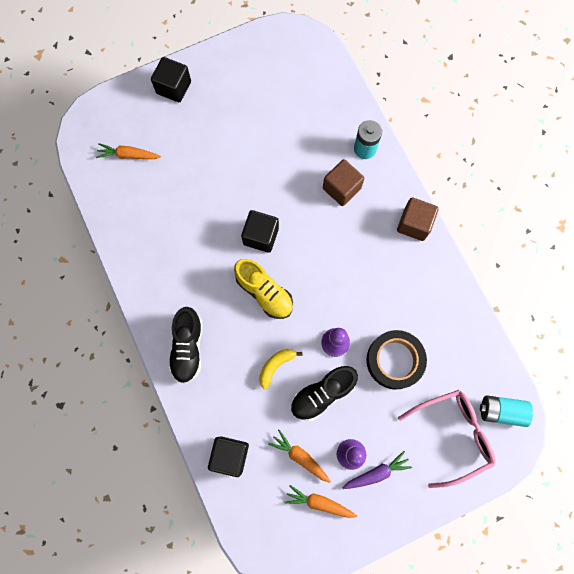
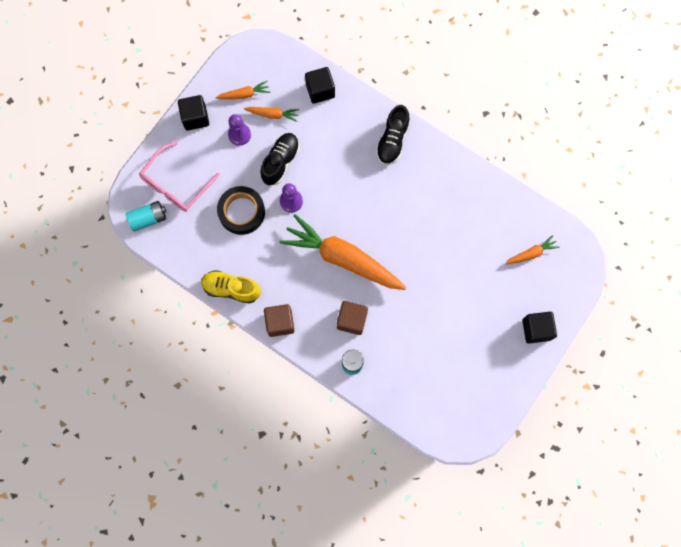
camera: 150 degrees right, 0 degrees up
(188, 348) = (392, 141): black shoe -> black shoe turned 135 degrees counterclockwise
(261, 236) = (390, 248): black cube -> black cube (195, 118)
(264, 292) = (362, 208): yellow shoe -> yellow shoe (231, 289)
(276, 366) = (324, 162): yellow banana -> none
(315, 252) = (343, 258): none -> orange carrot
(376, 473) = (216, 132): purple carrot -> none

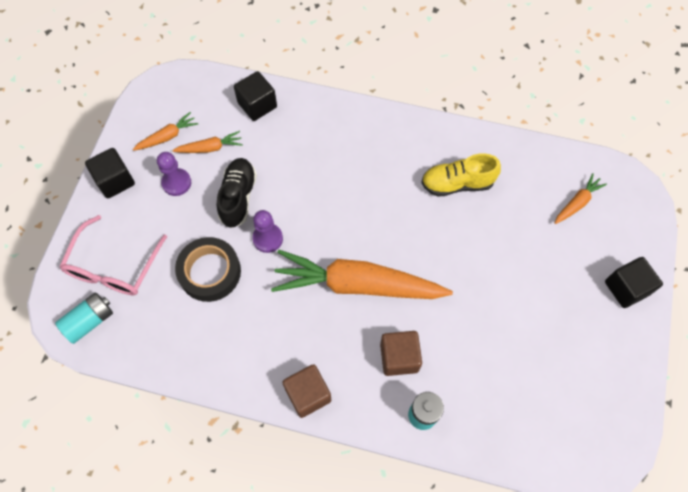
camera: 20 degrees left, 10 degrees down
(231, 289) = (228, 373): yellow shoe -> yellow shoe (457, 184)
(392, 141) = (363, 132): black shoe -> none

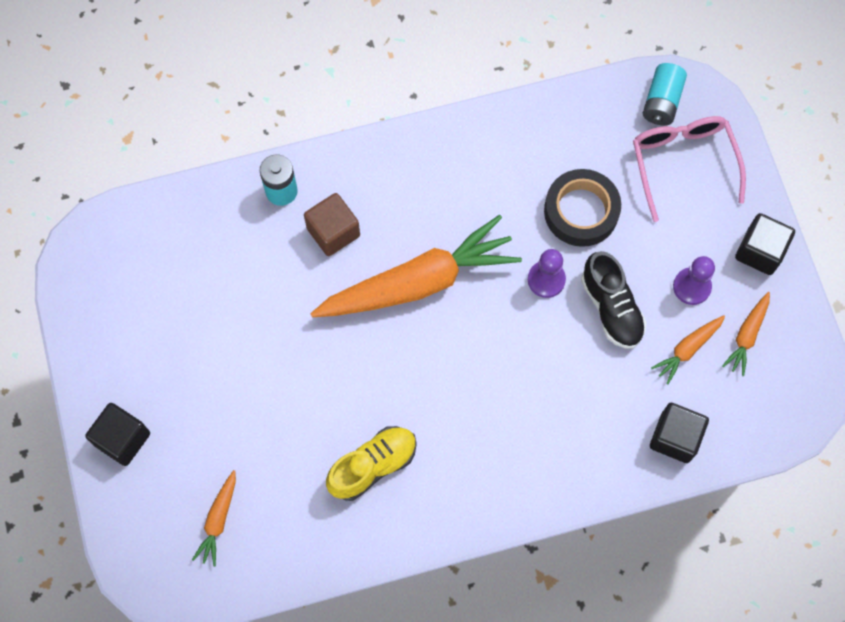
camera: 150 degrees right, 5 degrees up
(308, 394) = (402, 151): brown cube -> none

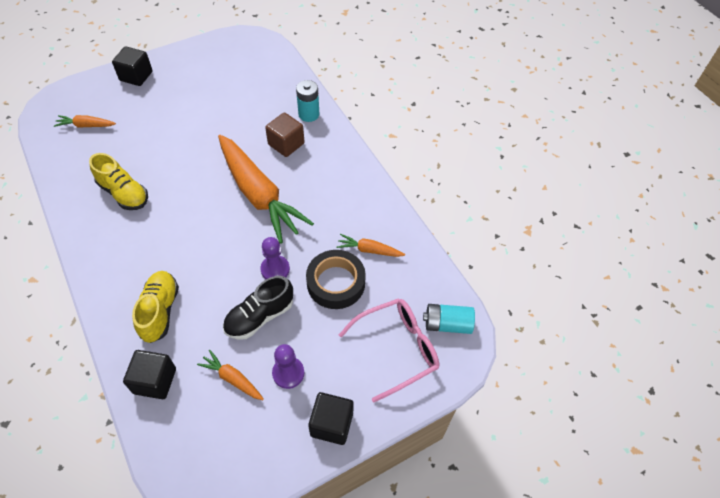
camera: 75 degrees right, 15 degrees down
(580, 426) = (160, 311): none -> yellow shoe
(747, 335) = (251, 425): orange carrot -> orange carrot (369, 250)

